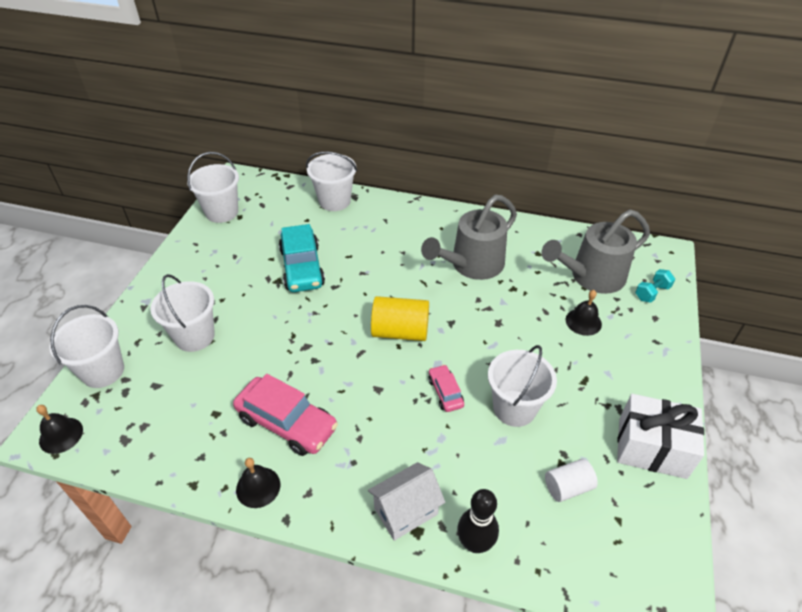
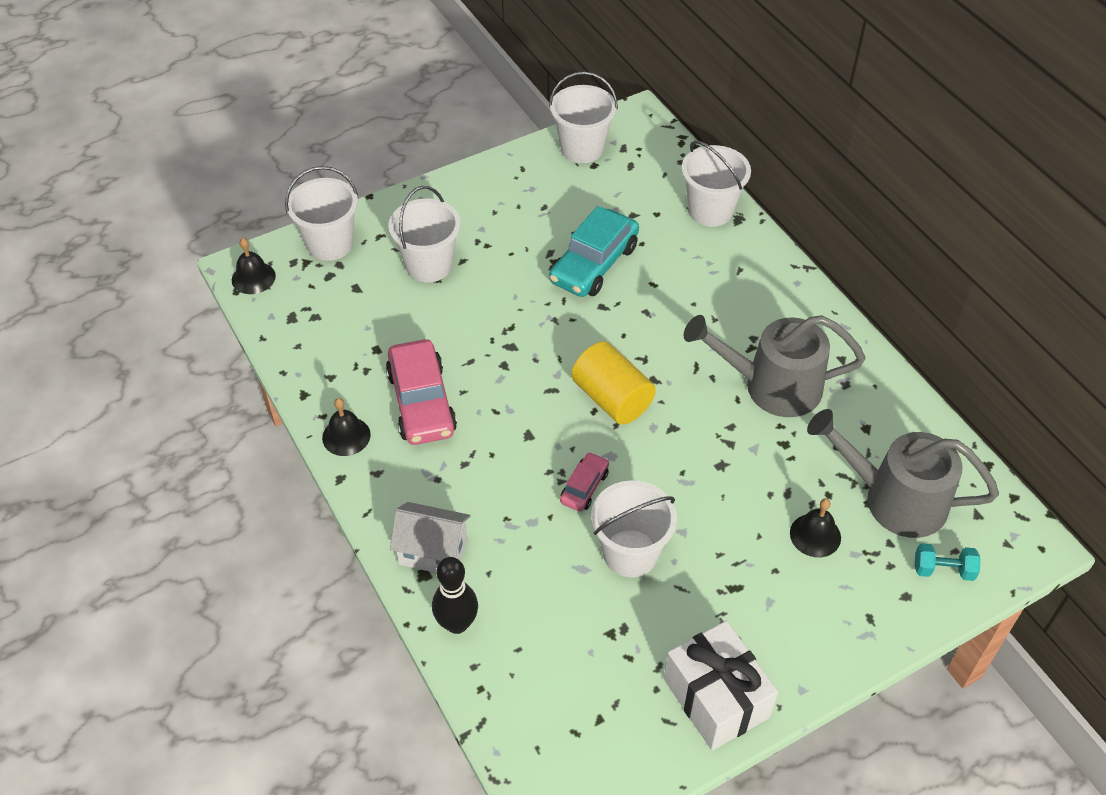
camera: 45 degrees right, 5 degrees up
(567, 487) = (590, 655): white cylinder -> none

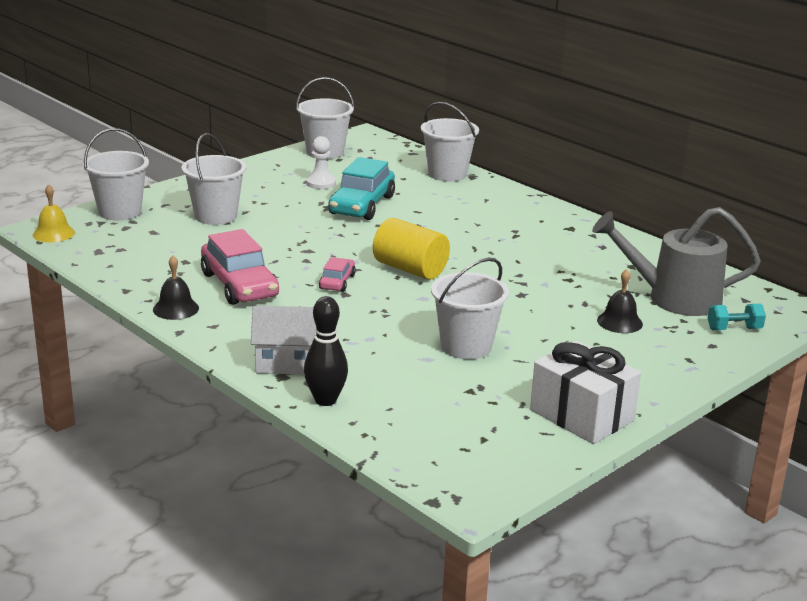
camera: 15 degrees left, 25 degrees down
(253, 278) = (53, 233): black bell -> yellow bell
(560, 213) = (321, 183): none -> white pawn
(584, 487) = (408, 316): pink car -> pink car (337, 282)
(771, 386) = (542, 252): grey watering can -> none

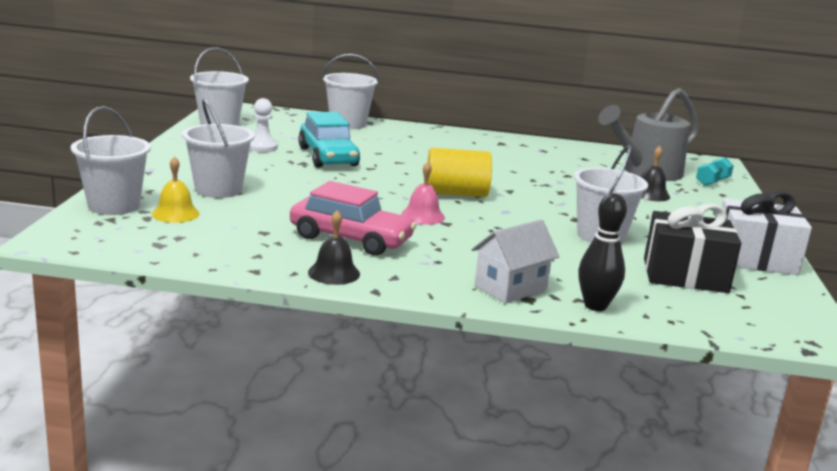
camera: 40 degrees left, 5 degrees down
(53, 233) = (77, 240): yellow bell -> yellow bell (175, 213)
(337, 282) = (422, 216): pink car -> pink bell
(468, 405) = (685, 275): none -> black gift

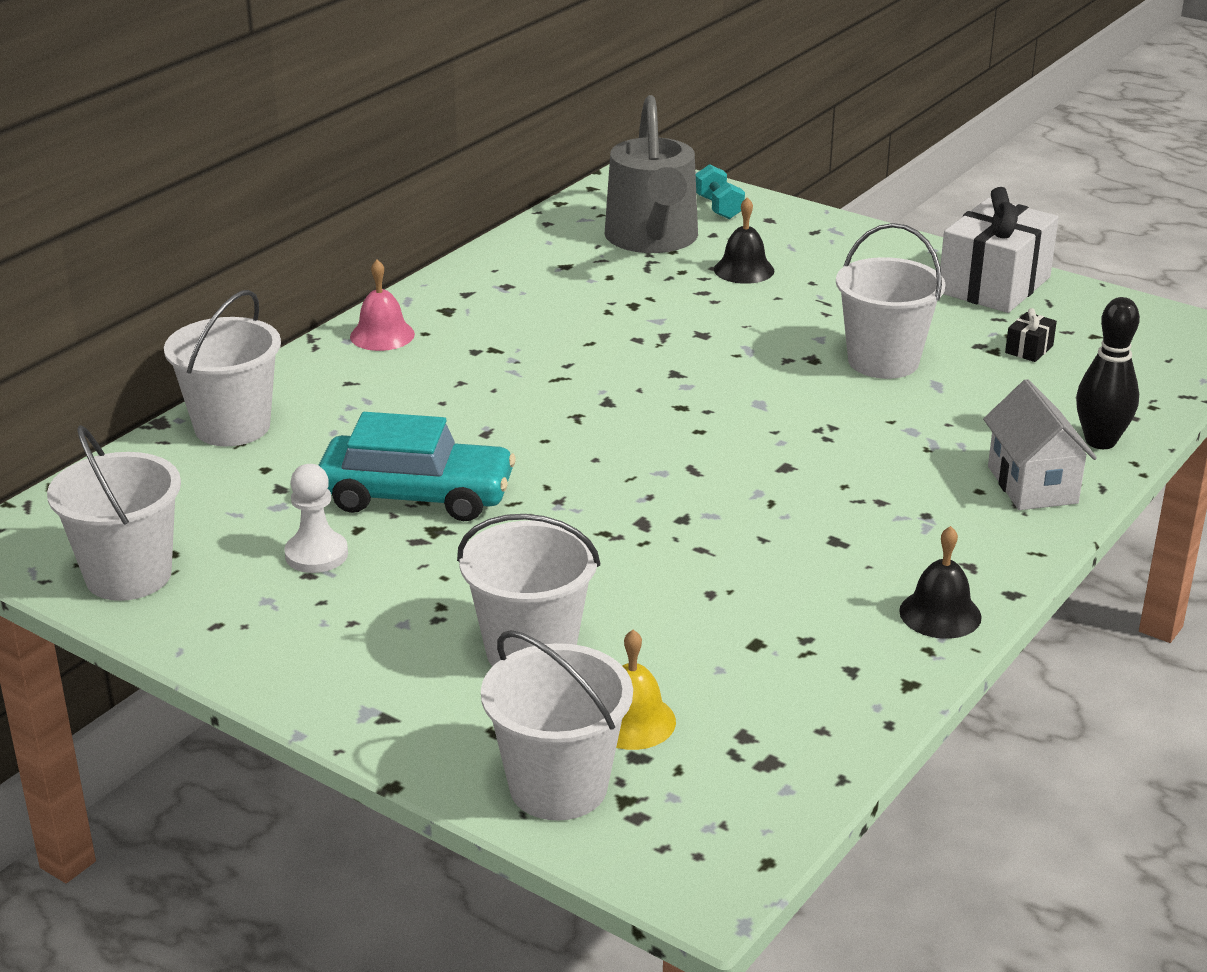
camera: 60 degrees left, 10 degrees up
(351, 239) = (815, 567): pink car -> none
(422, 216) = (748, 479): pink bell -> pink bell (382, 335)
(456, 193) = (666, 422): yellow cylinder -> none
(685, 275) = (1029, 349): black gift -> black gift, size x0.40

